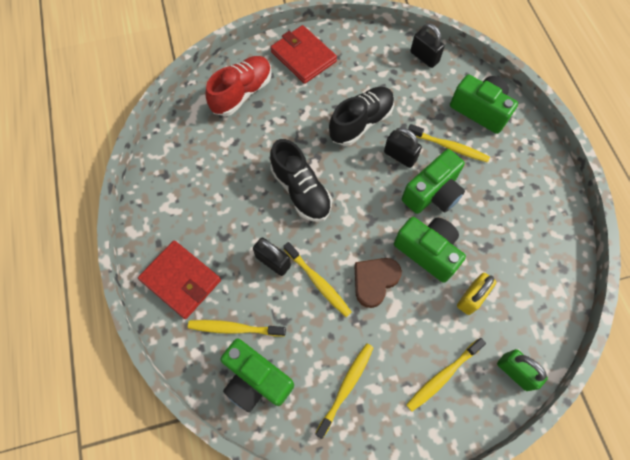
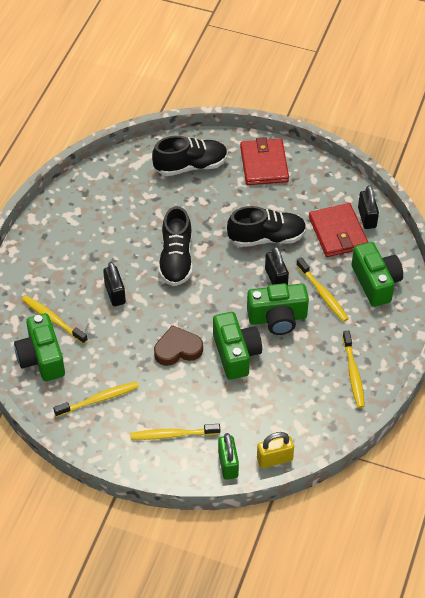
camera: 35 degrees right, 15 degrees down
(181, 280) = (41, 268): red wallet -> red wallet (338, 232)
(242, 93) = (190, 166): red shoe -> black shoe
(318, 282) = (136, 325): yellow toothbrush -> yellow toothbrush (353, 373)
(471, 297) = (240, 402): yellow padlock -> yellow padlock (274, 459)

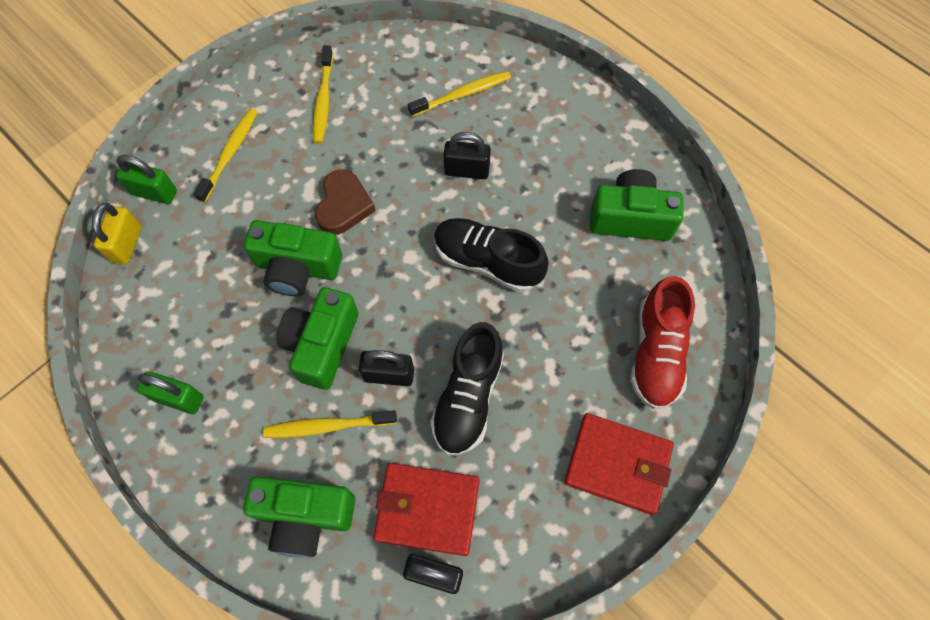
camera: 115 degrees right, 15 degrees up
(41, 358) = (413, 66): green camera -> green camera (630, 218)
(190, 166) = (656, 353): black shoe -> red shoe
(353, 373) = (178, 398): yellow toothbrush -> green padlock

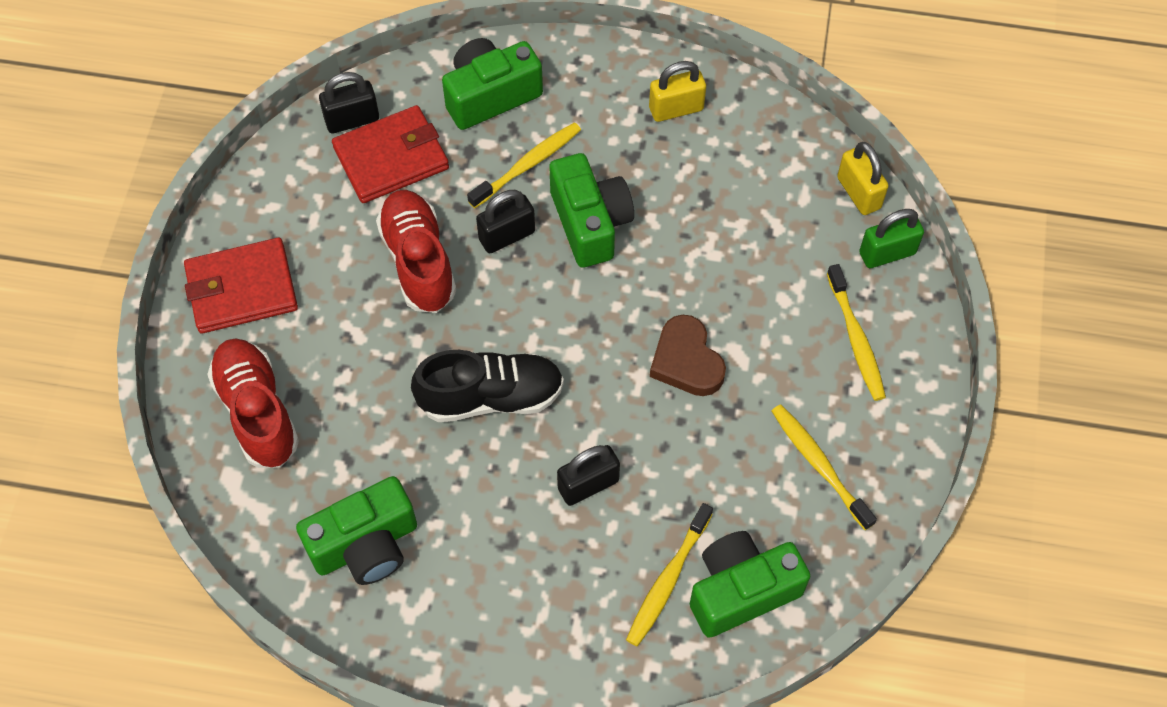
camera: 145 degrees right, 5 degrees down
(178, 398) = (676, 109): green padlock -> yellow padlock
(297, 268) = (676, 273): green camera -> green camera (741, 591)
(468, 397) = (418, 261): black shoe -> red shoe

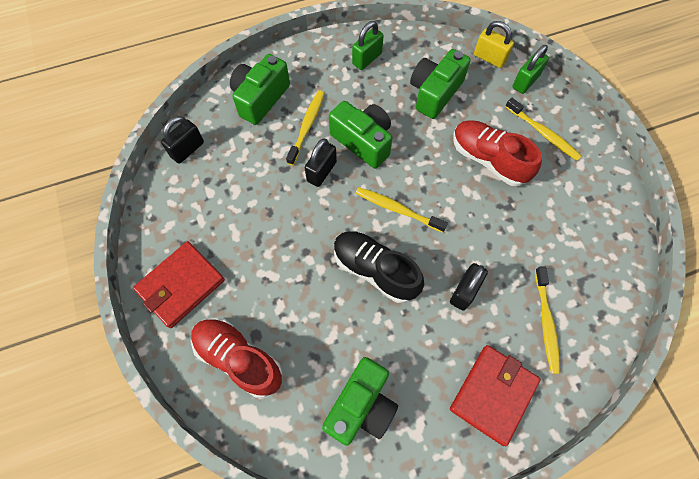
camera: 30 degrees left, 5 degrees up
(391, 158) = (225, 160): red wallet -> red wallet (493, 394)
(418, 261) = (280, 212): red shoe -> red shoe (488, 159)
(491, 397) = (375, 270): black shoe -> black shoe turned 105 degrees counterclockwise
(676, 109) = (367, 59): yellow padlock -> green padlock
(686, 361) = (467, 191): brown heart -> none
(741, 591) = (588, 305): green camera -> green camera (434, 93)
(819, 465) = (574, 211): yellow toothbrush -> yellow toothbrush (397, 209)

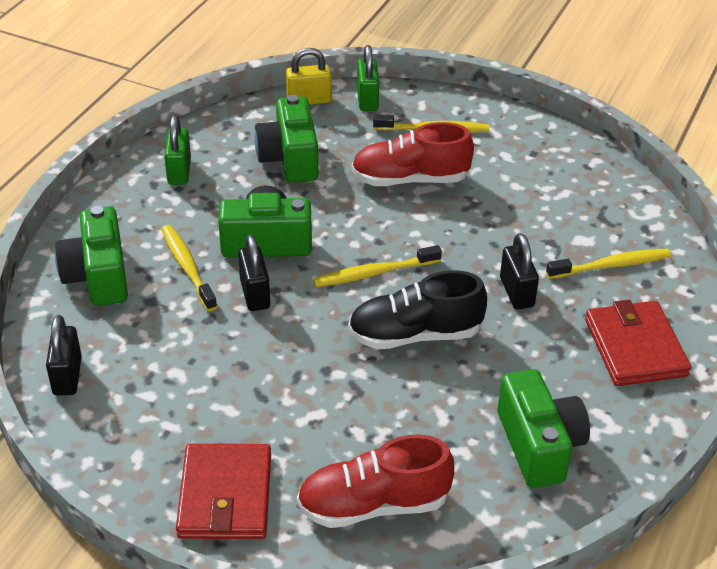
camera: 45 degrees left, 25 degrees down
(546, 322) = (611, 265): yellow toothbrush -> yellow toothbrush turned 60 degrees counterclockwise

